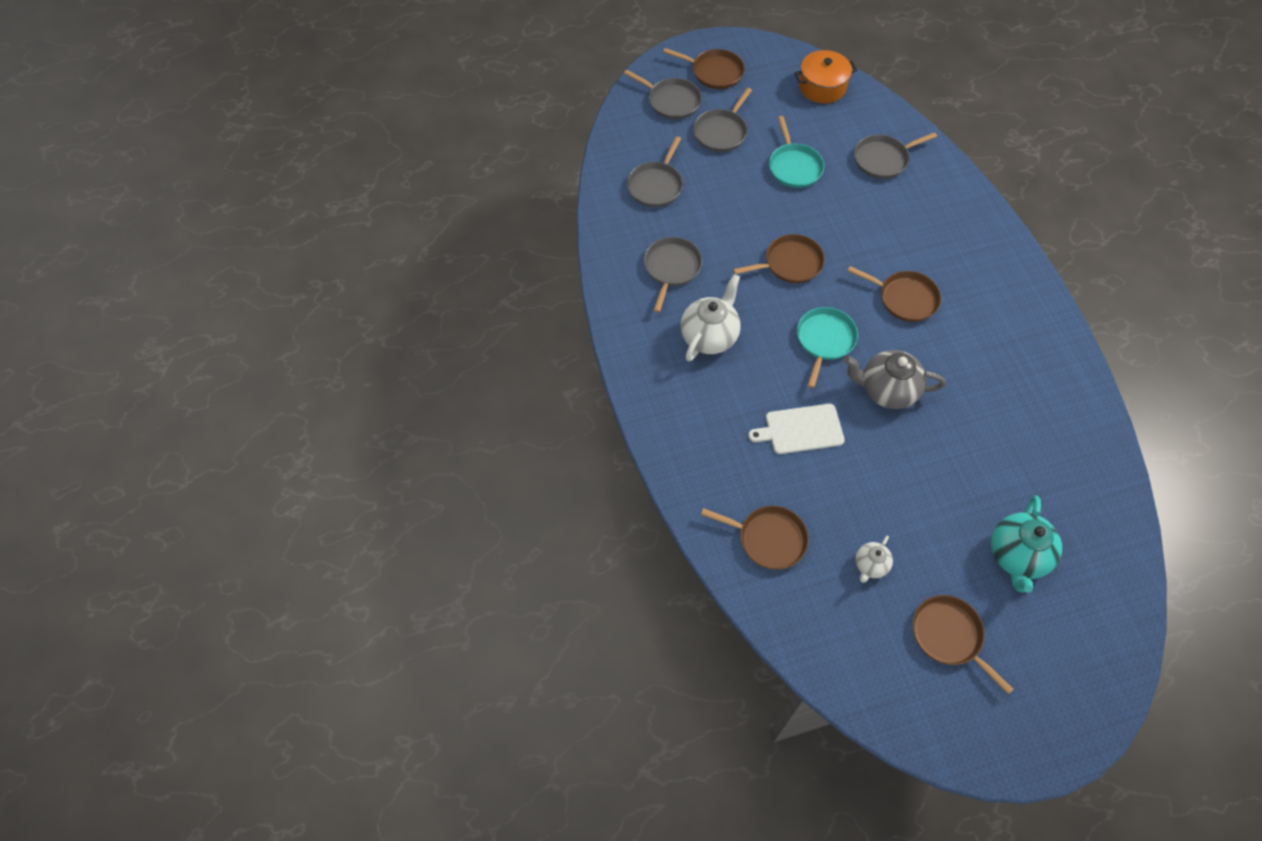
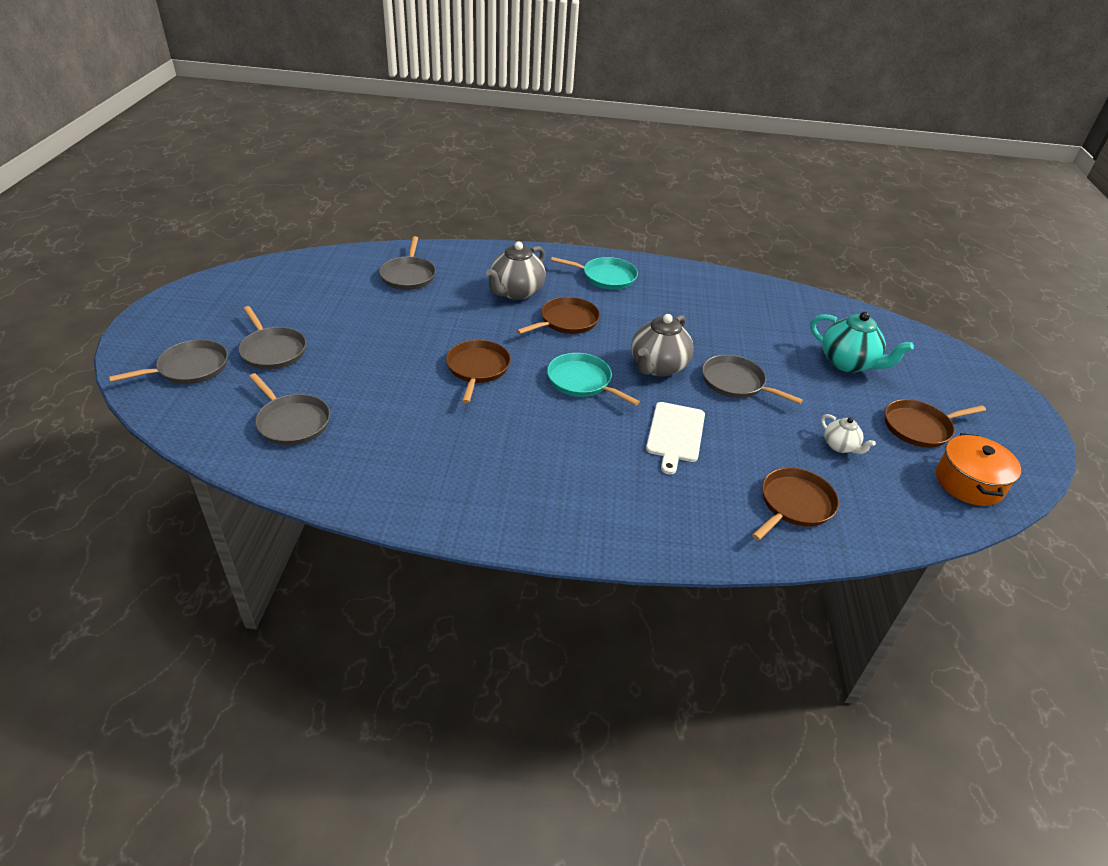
camera: 70 degrees left, 20 degrees down
(671, 268) = (416, 452): grey pan -> grey pan (736, 383)
(709, 336) = (526, 455): white teapot -> none
(714, 72) = (189, 326): brown pan -> none
(794, 166) = (365, 324): turquoise pan -> turquoise pan (606, 277)
(822, 87) = (290, 274): orange pot -> orange pot (968, 483)
(920, 244) = (516, 292): none -> grey teapot

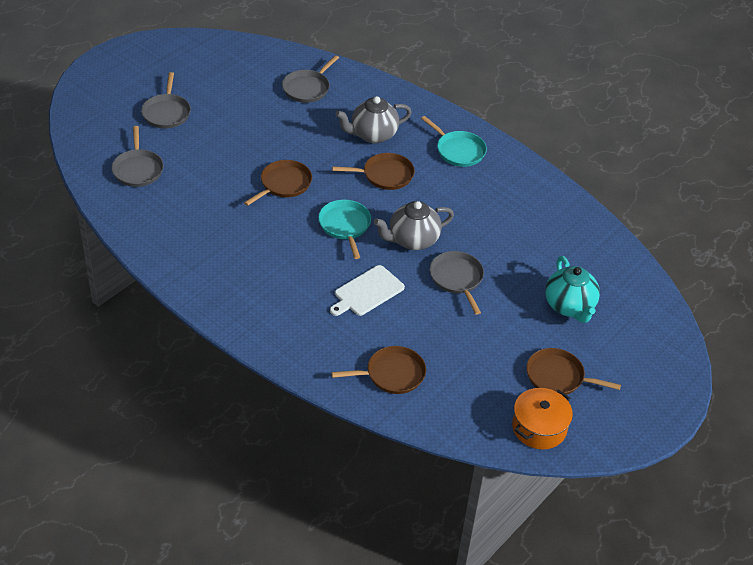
camera: 35 degrees right, 5 degrees up
(189, 368) = (109, 104): grey pan -> none
(840, 446) = (476, 358): white teapot -> none

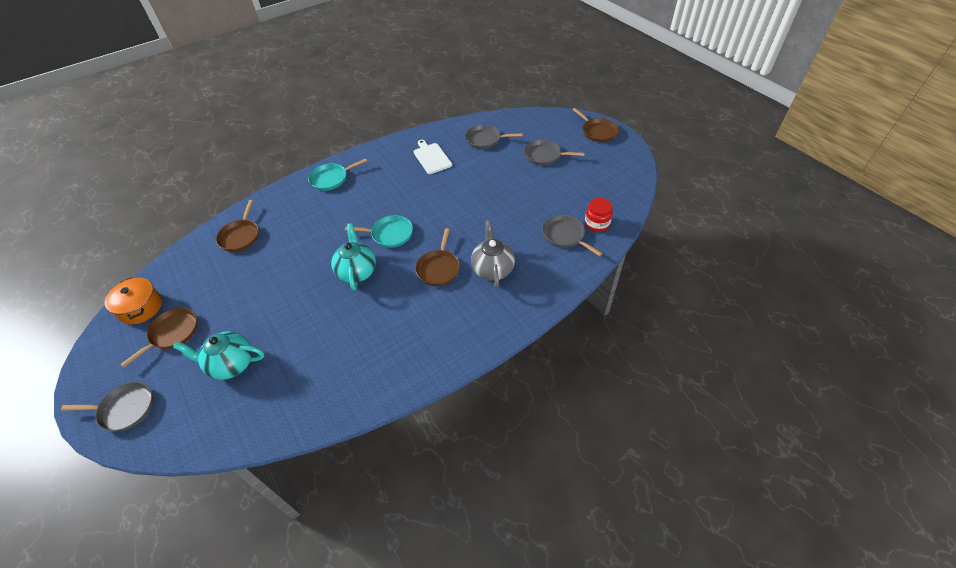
camera: 110 degrees right, 5 degrees up
(283, 67) = (597, 224): none -> red jar
(283, 184) = (447, 206): brown pan -> brown pan (598, 131)
(367, 292) = (318, 236): white cutting board -> white cutting board (431, 157)
(412, 240) = (357, 271): grey teapot -> turquoise teapot
(457, 279) = (303, 291): grey pan -> grey pan (124, 409)
(458, 150) = (455, 329): turquoise pan -> turquoise pan (331, 179)

